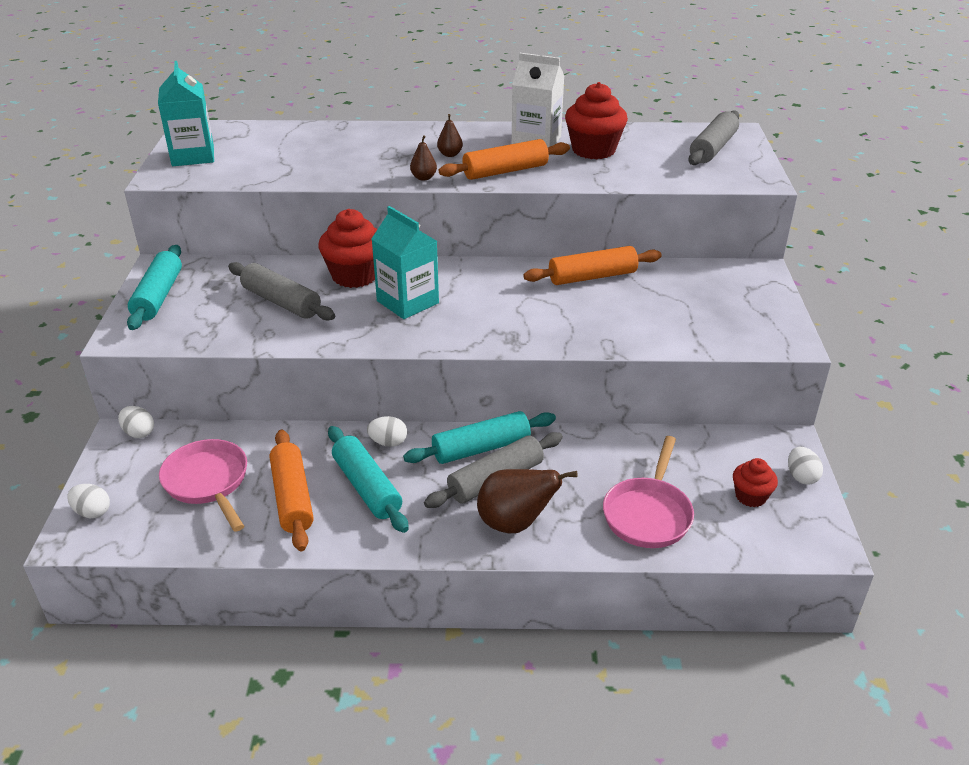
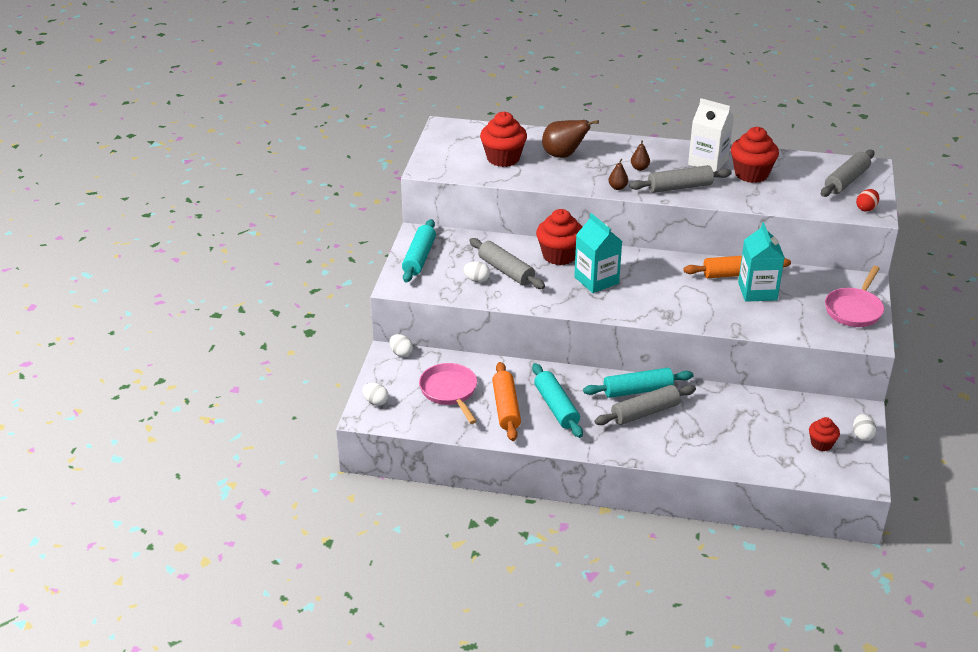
camera: 10 degrees right, 0 degrees up
(193, 156) = (447, 152): turquoise carton -> turquoise carton (757, 291)
(268, 157) = (503, 158): none -> red cupcake
(388, 442) = (573, 379): white egg -> white egg (476, 280)
(505, 171) = (679, 187): orange rolling pin -> grey rolling pin
(515, 523) = (654, 441): brown pear -> brown pear (563, 155)
(648, 513) = (746, 446): pink pan -> pink pan (854, 309)
(748, 175) = (866, 208): none -> red egg

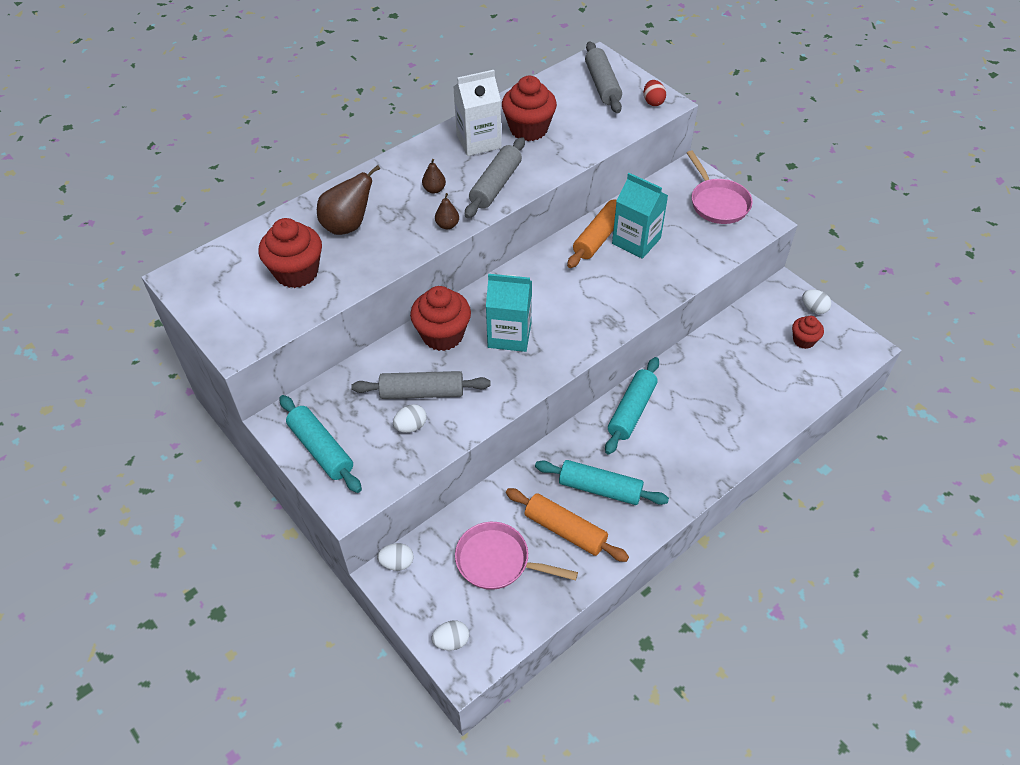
camera: 50 degrees left, 15 degrees up
(645, 412) = (666, 427): grey rolling pin -> none

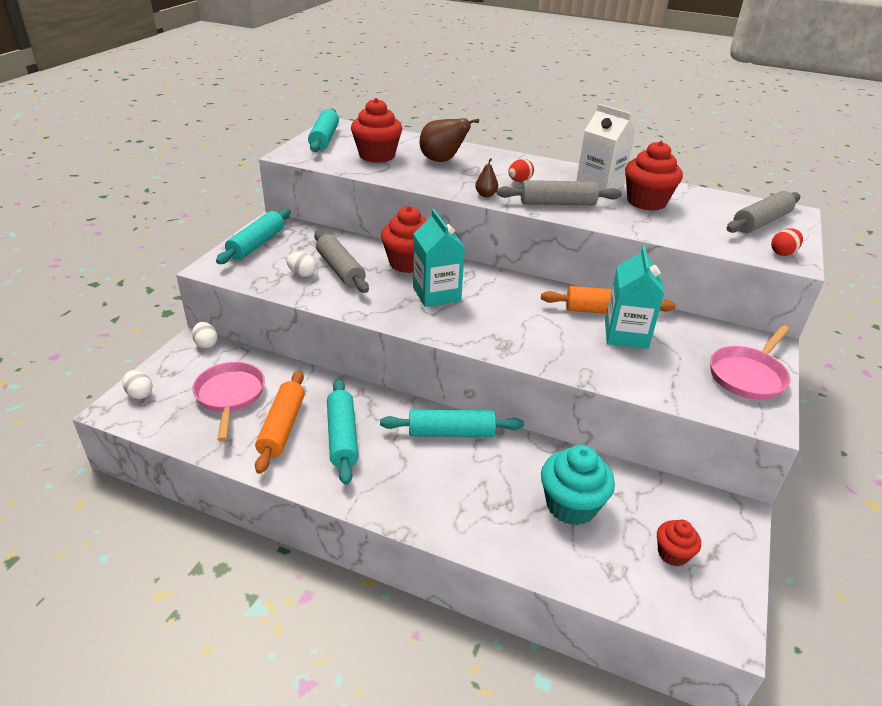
camera: 60 degrees right, 15 degrees down
(213, 302) = (324, 138): none -> turquoise rolling pin
(434, 189) = (519, 181): brown pear -> red egg
(740, 372) = (571, 505): none -> turquoise cupcake
(814, 309) = (733, 551): white egg -> none

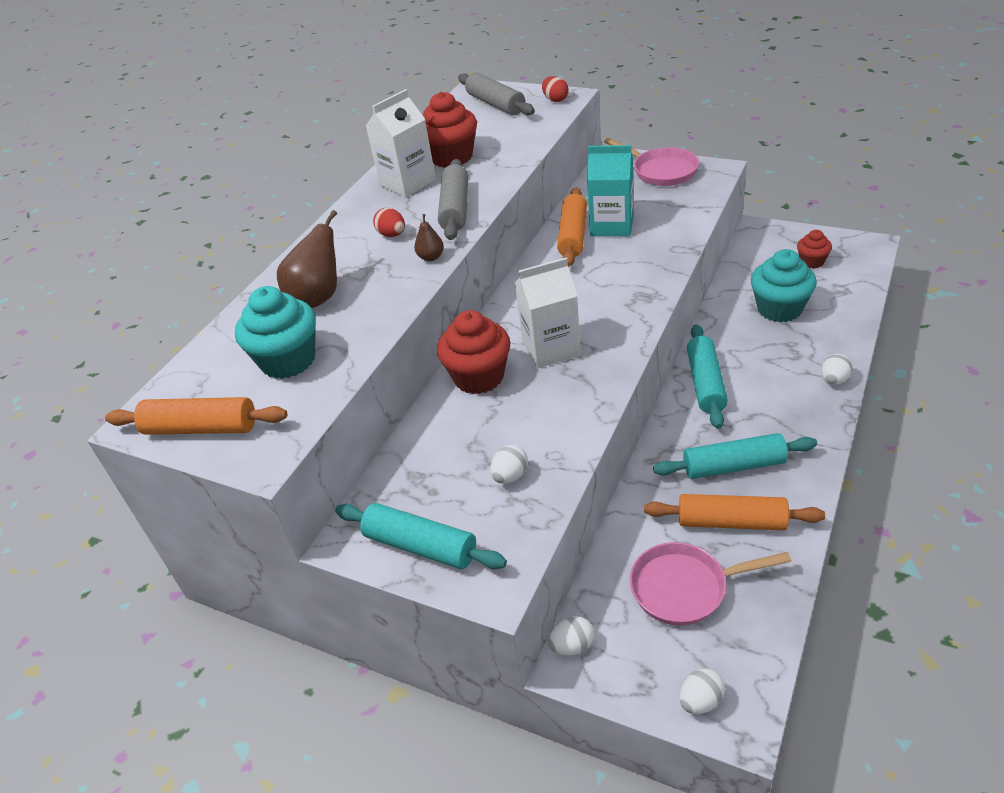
camera: 80 degrees left, 5 degrees up
(324, 138) = (201, 428): turquoise rolling pin -> orange rolling pin
(340, 270) = (497, 438): grey rolling pin -> none
(377, 156) = (288, 360): red cupcake -> turquoise cupcake
(436, 294) = (551, 348): turquoise carton -> white carton
(446, 528) = (834, 380): none -> white egg

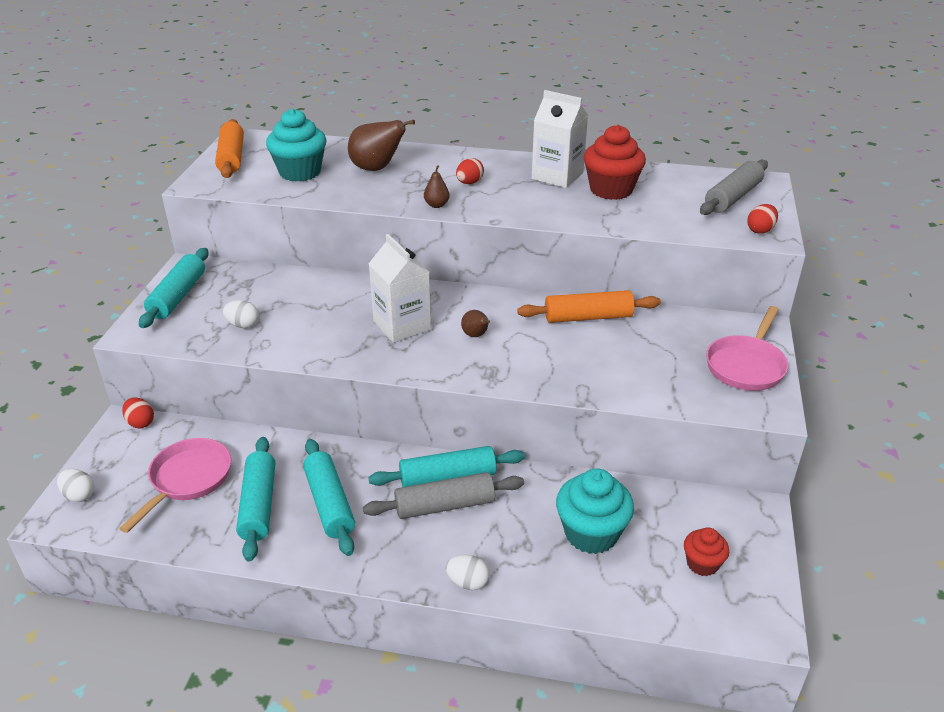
camera: 70 degrees right, 5 degrees down
(455, 209) = (517, 205): grey rolling pin -> grey rolling pin (445, 506)
(478, 377) = (361, 293): red cupcake -> none
(572, 646) = (140, 423): white egg -> red egg
(582, 301) = (476, 335): none -> brown pear
(612, 225) = (615, 340): turquoise carton -> none
(685, 588) = (187, 480): pink pan -> pink pan turned 45 degrees clockwise
(731, 522) = (259, 505): orange rolling pin -> turquoise rolling pin

